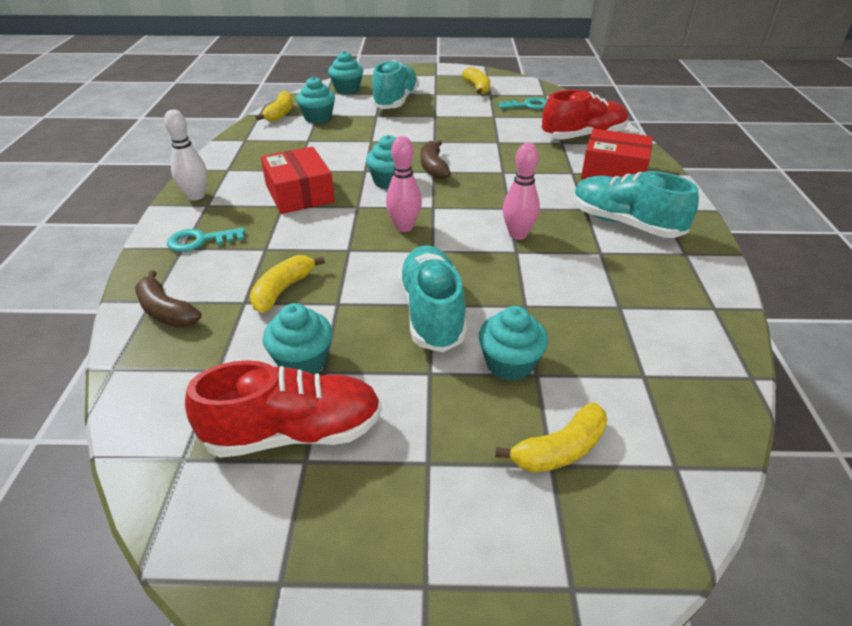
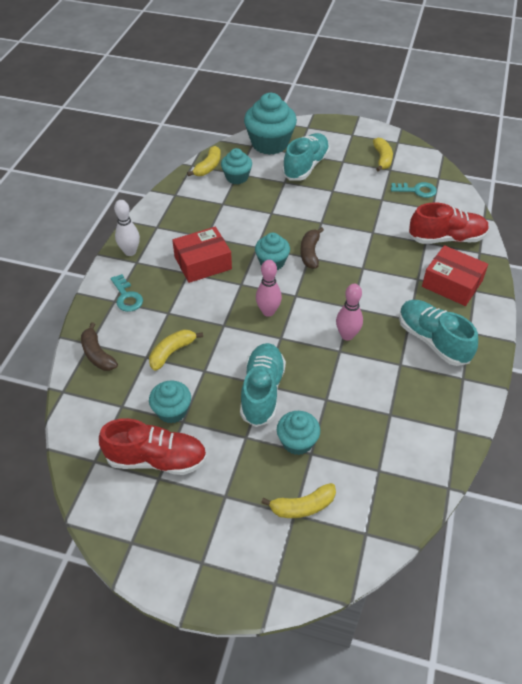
camera: 15 degrees right, 10 degrees up
(200, 241) = (127, 297): turquoise key -> turquoise key turned 120 degrees counterclockwise
(299, 194) = (203, 263): red box -> red box turned 75 degrees clockwise
(347, 89) = (270, 143): turquoise cupcake -> turquoise cupcake, size x1.74

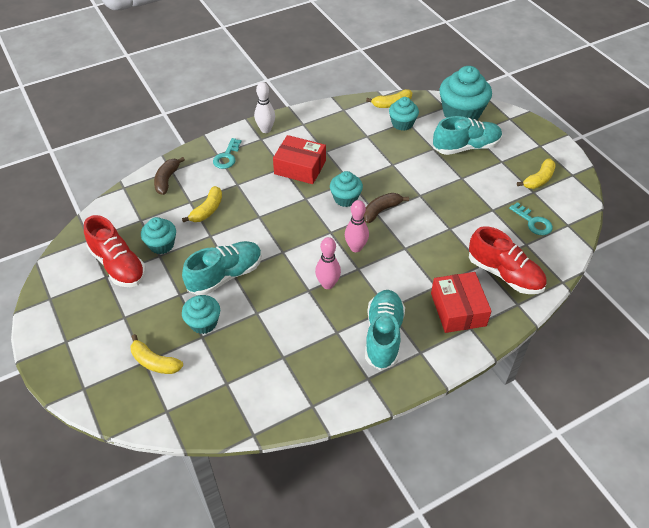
camera: 45 degrees right, 0 degrees up
(172, 352) = (207, 210): yellow banana -> yellow banana turned 120 degrees clockwise
(268, 311) = (298, 229): pink bowling pin -> pink bowling pin (356, 247)

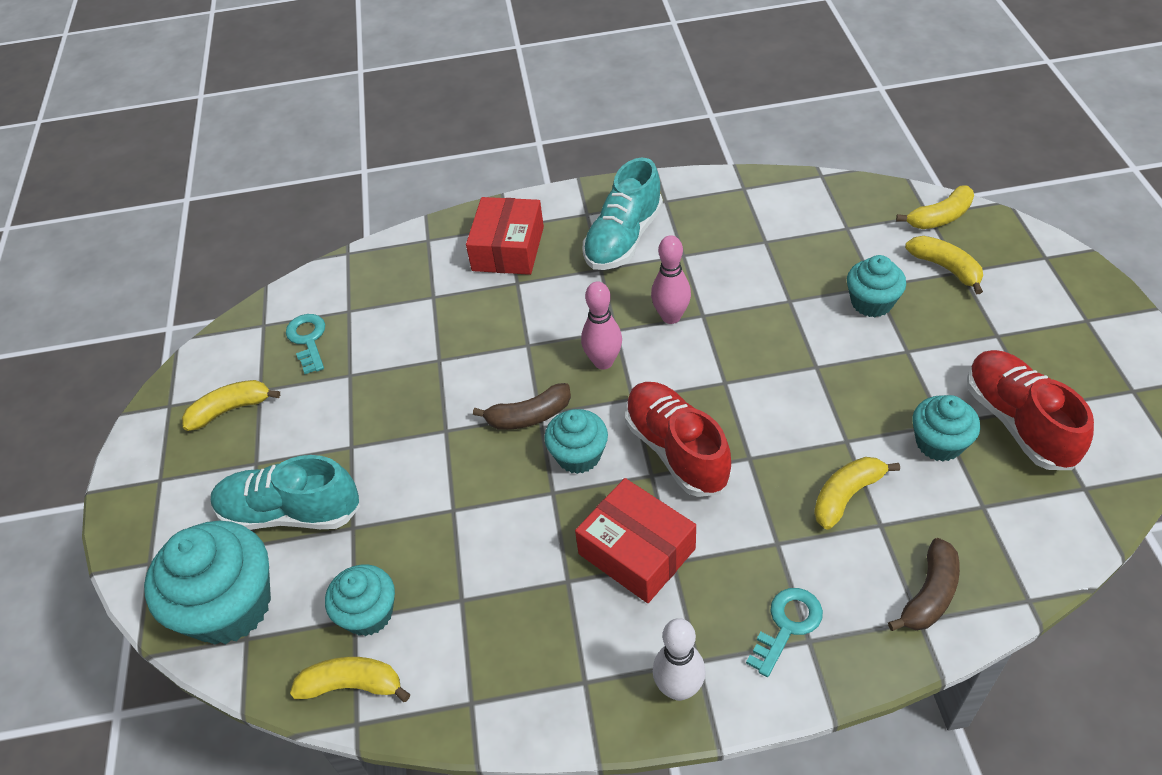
camera: 155 degrees left, 0 degrees up
(158, 409) = (940, 217): none -> yellow banana
(225, 275) = (829, 363): turquoise shoe -> none
(504, 274) = (413, 277): red shoe -> red shoe (676, 450)

